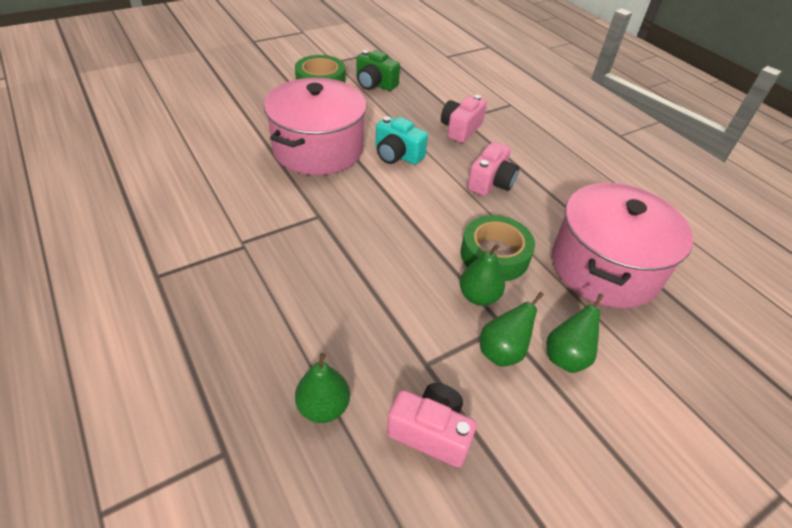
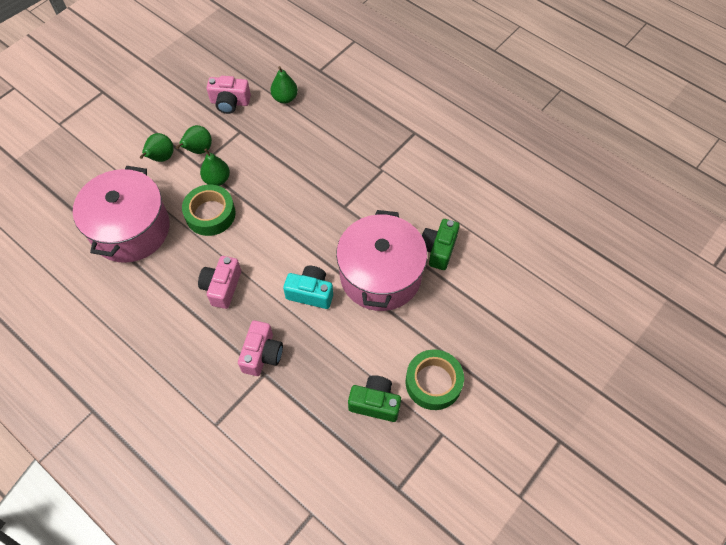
camera: 165 degrees right, 15 degrees up
(243, 151) = (438, 249): none -> green camera

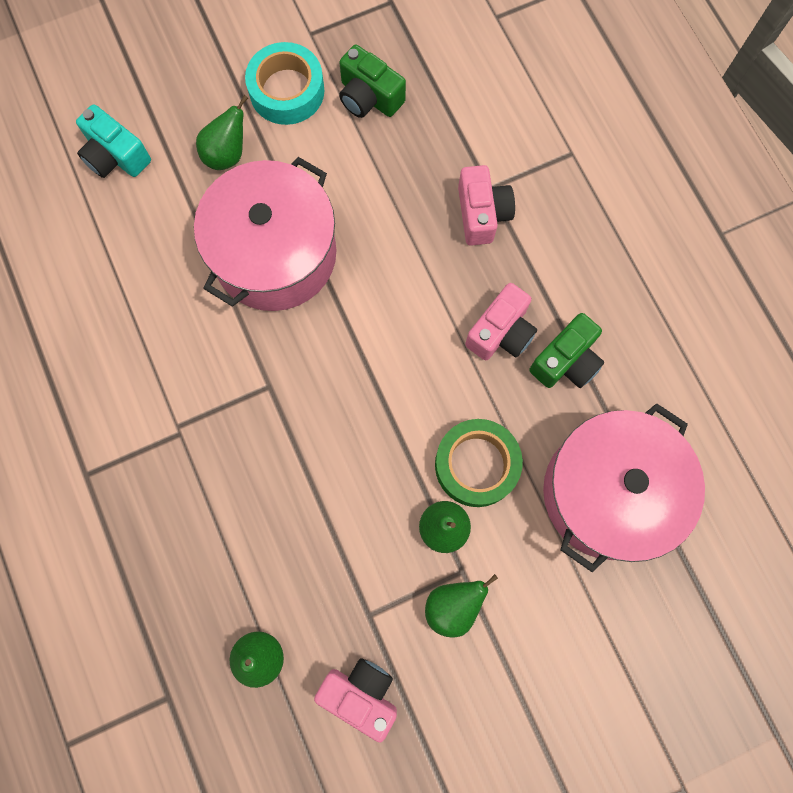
camera: 155 degrees left, 15 degrees up
(161, 158) = (521, 618): green pear -> green pear (227, 154)
(262, 354) = (482, 214): pink camera -> pink camera turned 135 degrees clockwise
(310, 293) = (382, 270): turquoise camera -> turquoise camera (116, 156)
(433, 382) = (287, 91): green tape -> turquoise tape
(438, 249) = (175, 257): green camera -> green camera (566, 361)

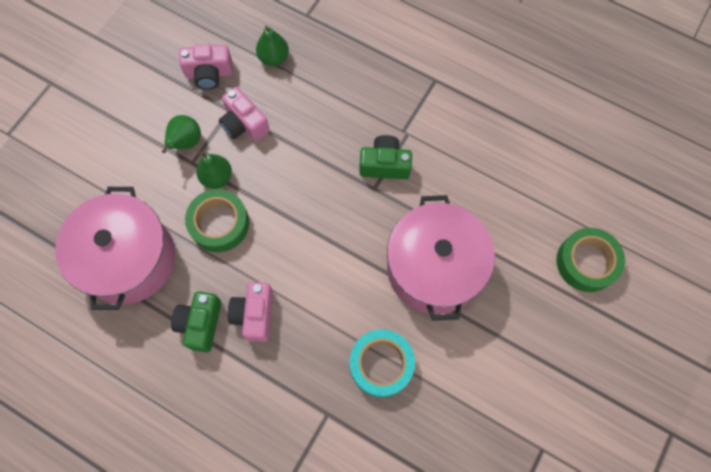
camera: 145 degrees right, 5 degrees down
(116, 156) = (586, 262): turquoise camera -> green tape
(227, 154) = (519, 313): green pear -> none
(287, 91) = (520, 389): turquoise tape -> turquoise tape (381, 364)
(369, 97) = (461, 426): green camera -> green camera (385, 165)
(482, 214) = (320, 390): pink camera -> pink camera (244, 124)

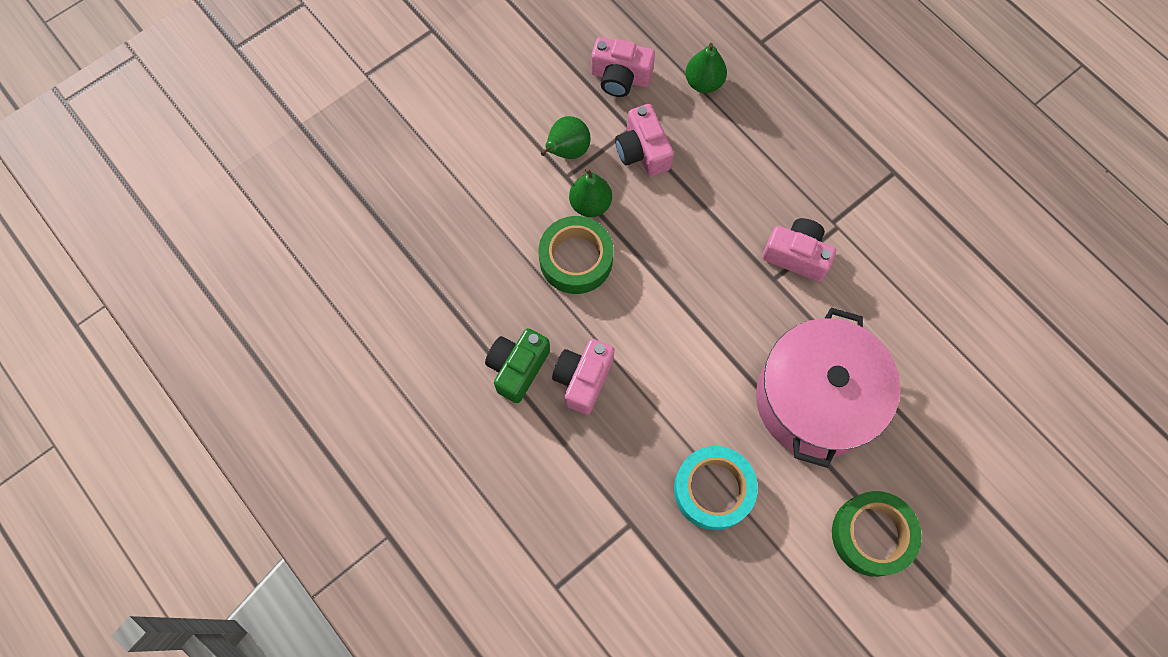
camera: 20 degrees right, 0 degrees up
(129, 259) = (459, 265): pink pot -> none
(385, 165) = (796, 255): green camera -> pink camera
(586, 262) = (1009, 458): green tape -> green tape (872, 535)

